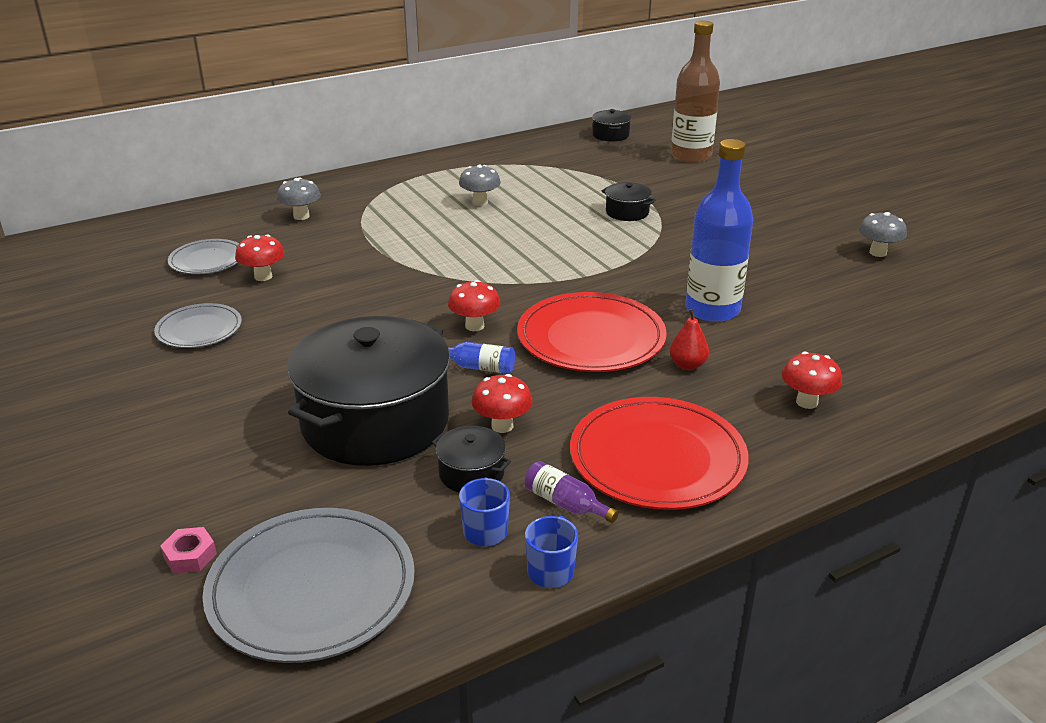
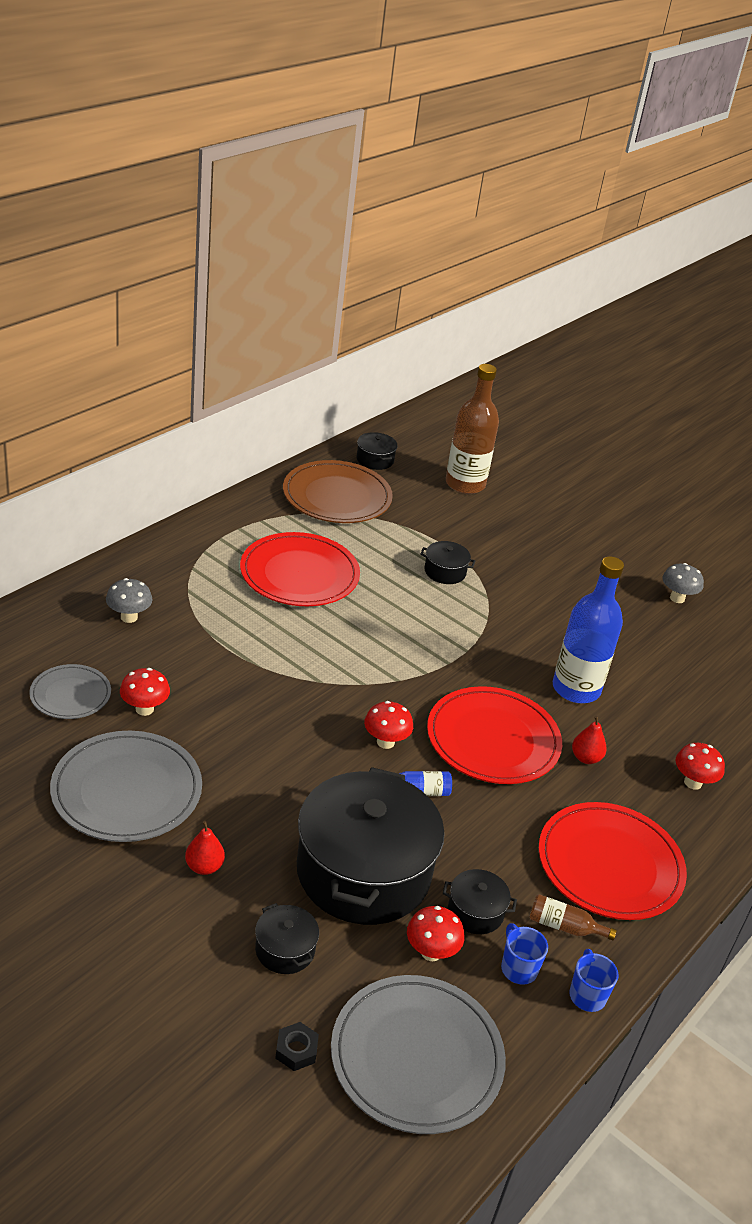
camera: 25 degrees left, 5 degrees up
(190, 556) = (296, 1050): pink nut -> black nut
(199, 329) = (127, 790): grey plate -> grey plate, size x1.74
(222, 393) = (204, 867): none -> red pear
(246, 470) = (285, 950): none -> black pot
(480, 202) = (299, 574): grey mushroom -> red plate
(502, 426) = (472, 855): red mushroom -> red mushroom (431, 952)
(555, 156) = (337, 496): none -> brown plate
(565, 503) = (564, 926): purple bottle -> brown bottle

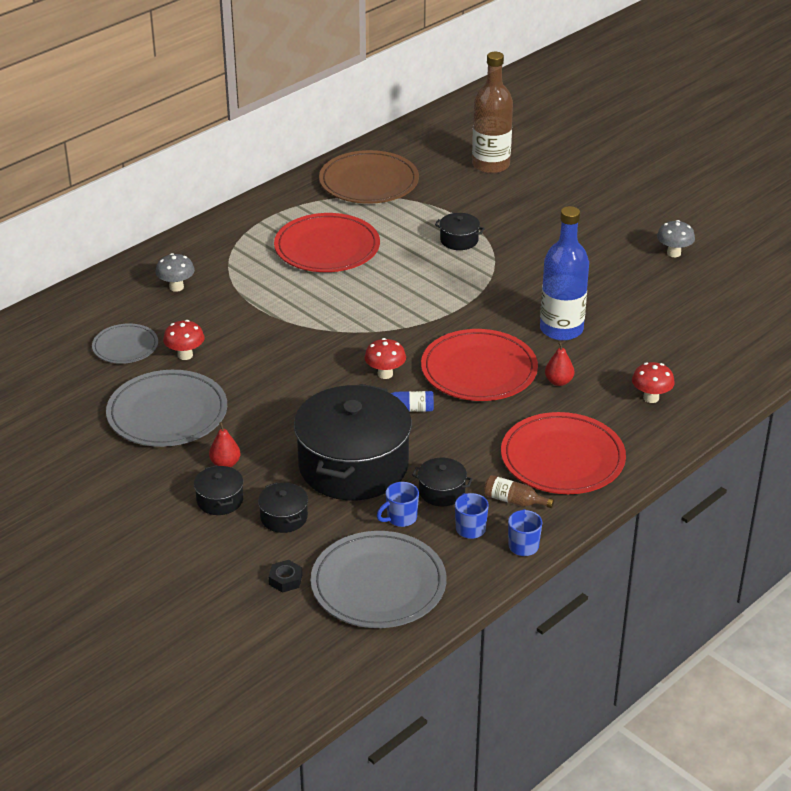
camera: 10 degrees right, 0 degrees up
(375, 460) = (408, 148): black pot -> black pot (220, 500)
(431, 952) = (400, 518): red mushroom -> blue mug

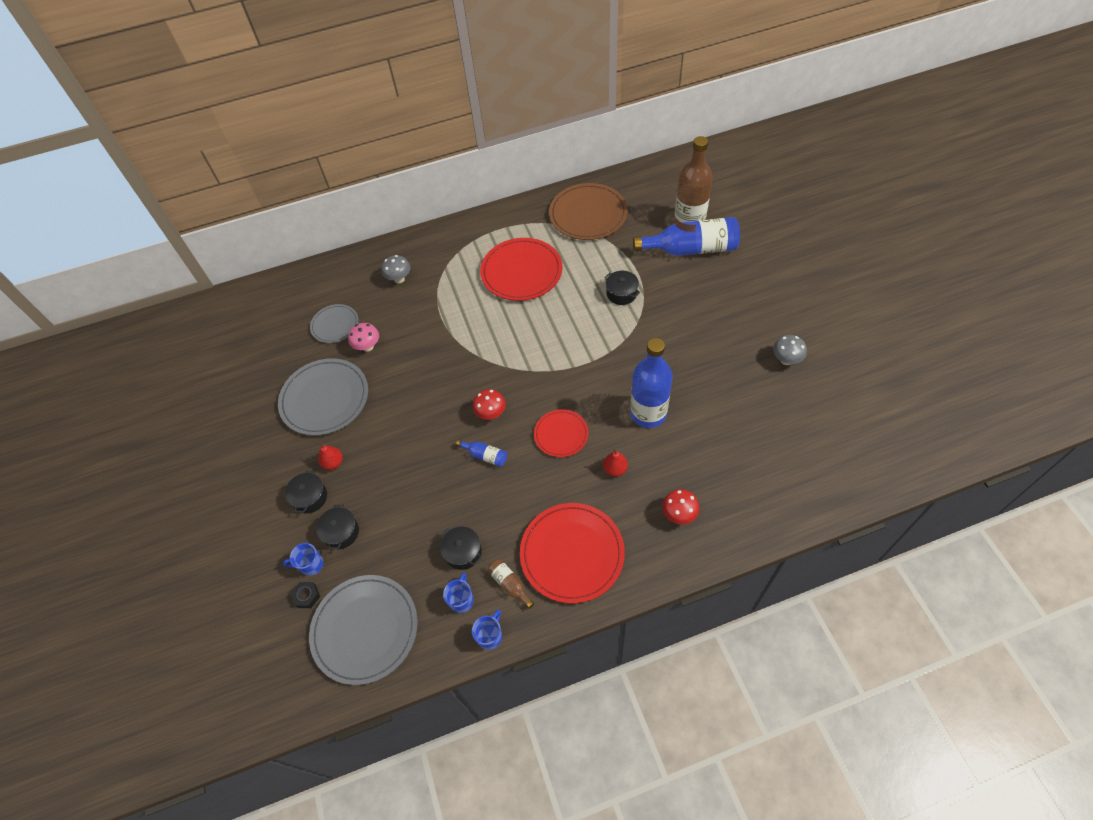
camera: 30 degrees right, 20 degrees up
(185, 355) = (368, 347): red mushroom -> pink mushroom
(353, 466) = (416, 499): black pot -> none
(400, 518) = (418, 568): blue mug -> blue mug (310, 565)
(479, 370) = (561, 434): red plate -> red plate, size x0.57
(510, 187) = (691, 249): none -> blue bottle

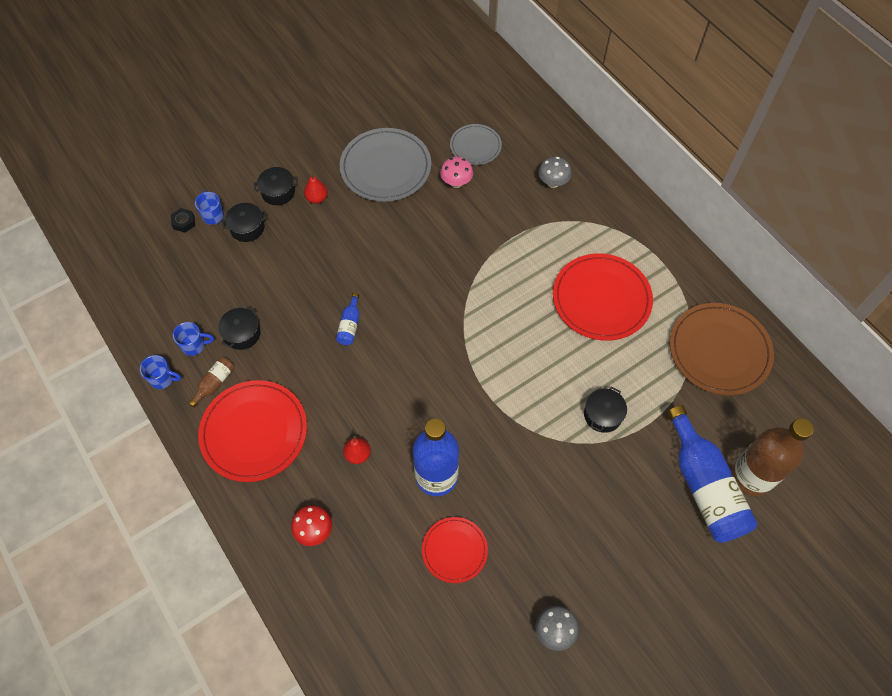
camera: 70 degrees right, 5 degrees up
(365, 630) = (158, 276): grey plate -> none
(491, 414) = (400, 317): red mushroom -> none
(561, 434) = (390, 391): red plate -> red plate (454, 550)

